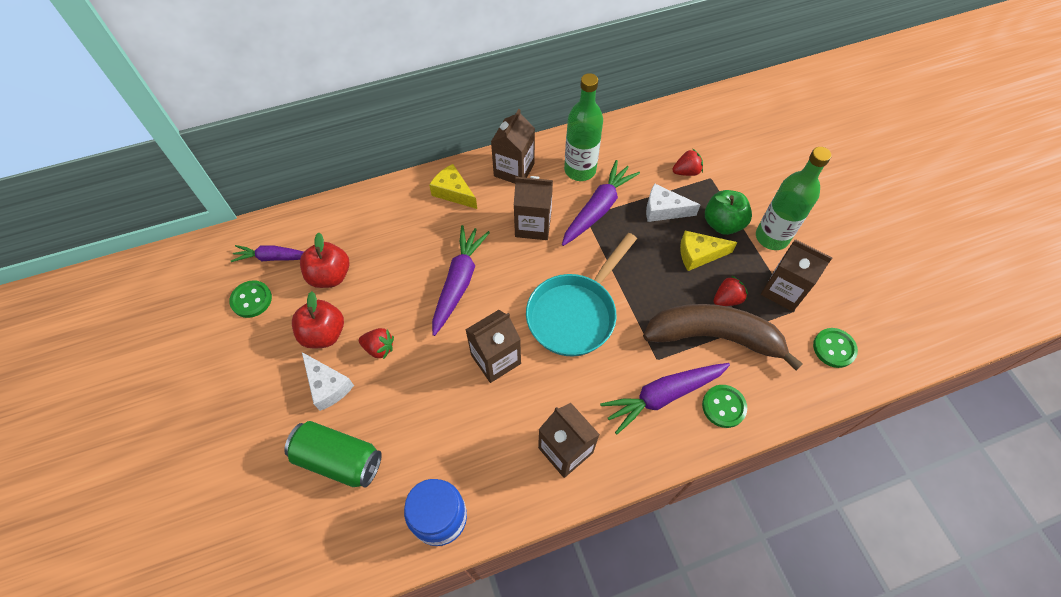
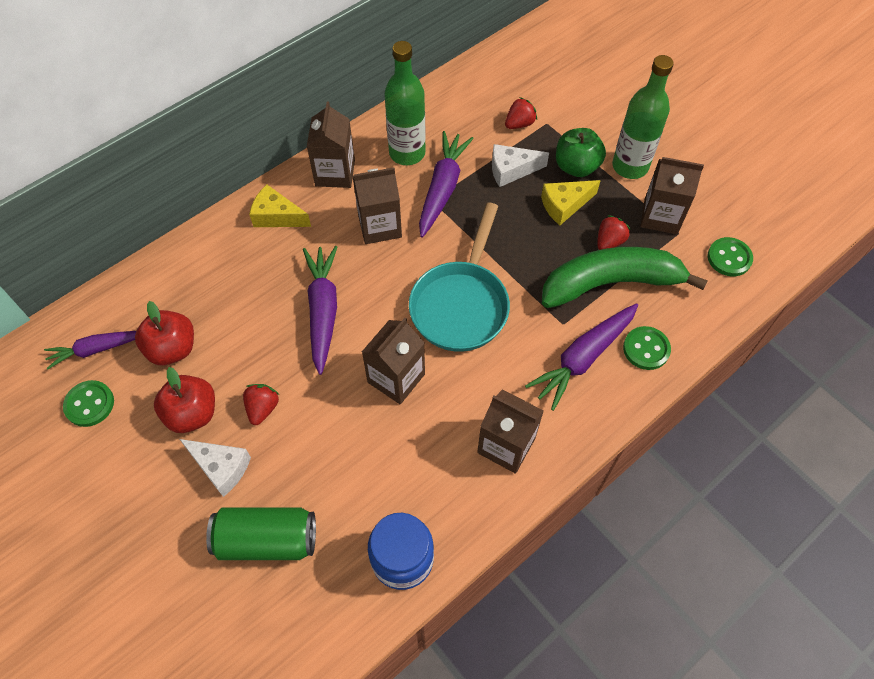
camera: 20 degrees left, 0 degrees up
(379, 348) = (262, 408): red strawberry -> red strawberry turned 75 degrees counterclockwise
(714, 337) = (611, 283): brown banana -> green banana

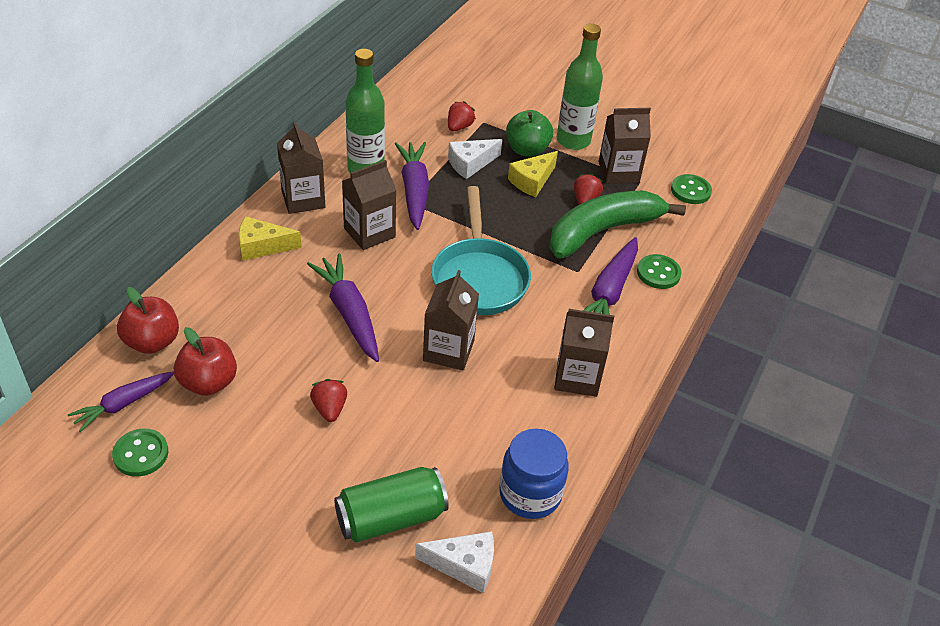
camera: 25 degrees left, 15 degrees down
(192, 413) = (258, 432): red apple -> red apple (152, 342)
(221, 467) = (312, 470): white cheese -> white cheese (464, 565)

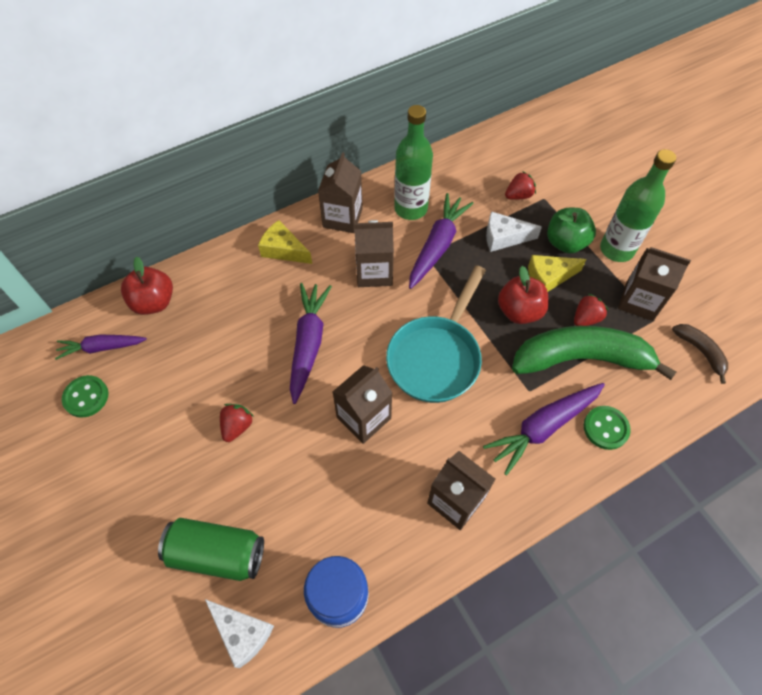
camera: 35 degrees right, 15 degrees up
(208, 382) = (168, 357): red apple -> red apple (519, 311)
(690, 191) = (700, 351): green button -> brown banana

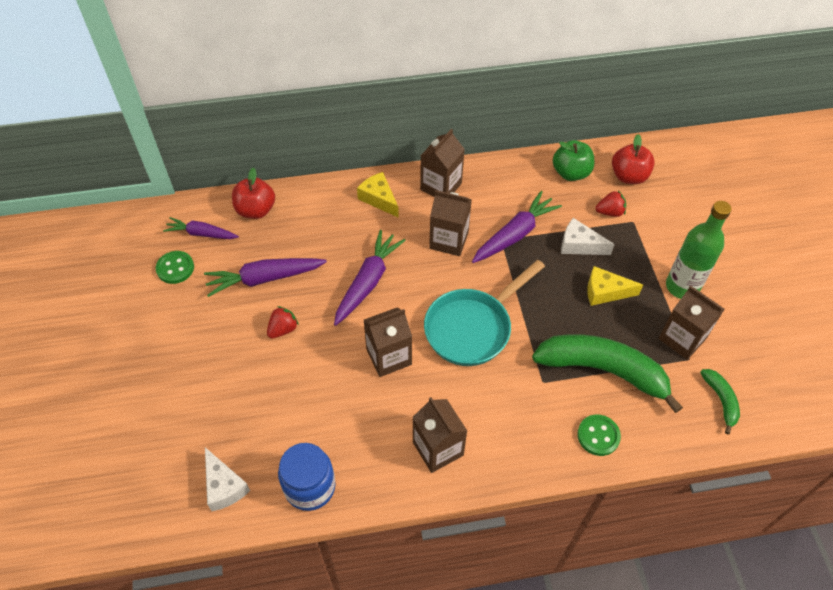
camera: 20 degrees right, 5 degrees down
(217, 553) = (228, 421): green can -> none
(410, 208) = (505, 195): green bottle -> none
(519, 311) = (564, 312): red apple -> red apple (628, 176)
(543, 427) = (541, 416): purple carrot -> purple carrot (264, 279)
(565, 243) = (635, 266): green apple -> green apple (571, 173)
(586, 318) = (623, 337): red strawberry -> none
(700, 351) = (720, 400): brown banana -> green banana

